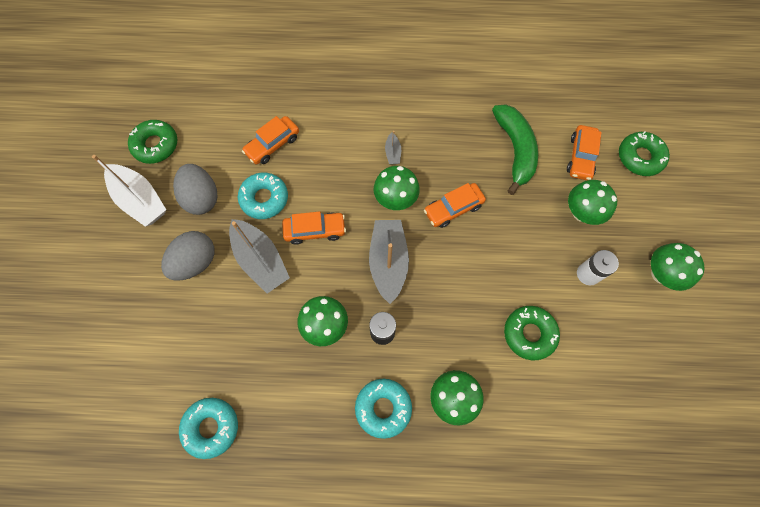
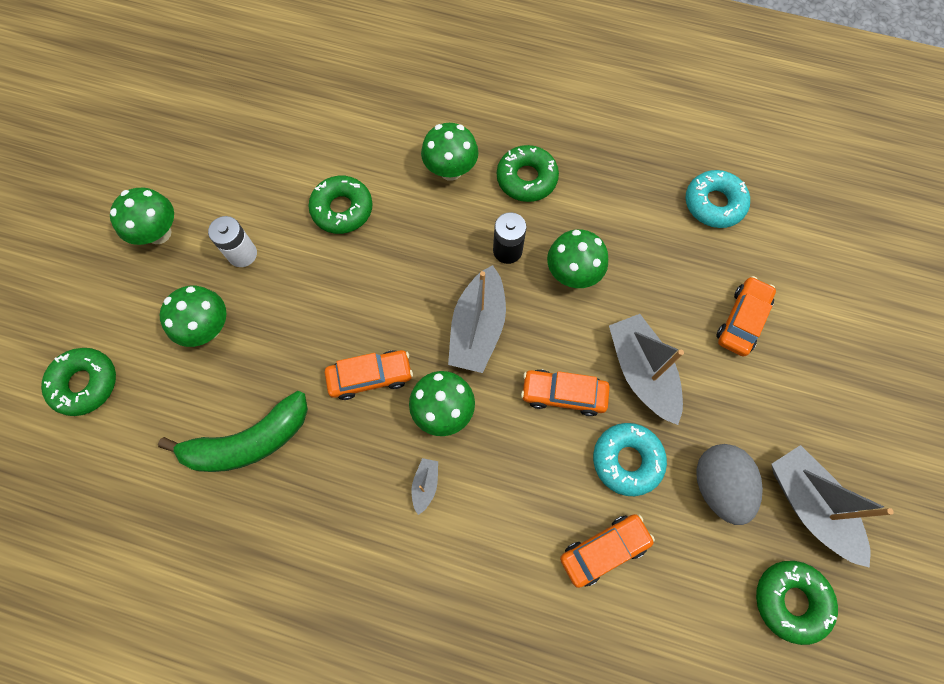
camera: 165 degrees left, 0 degrees up
(140, 200) = (809, 505): white boat -> grey boat
(195, 262) = (728, 391): grey egg -> none
(383, 408) = (526, 178): turquoise donut -> green donut
(515, 150) = (248, 441): green banana -> green banana turned 120 degrees counterclockwise
(580, 157) = (164, 406): orange car -> orange car (742, 320)

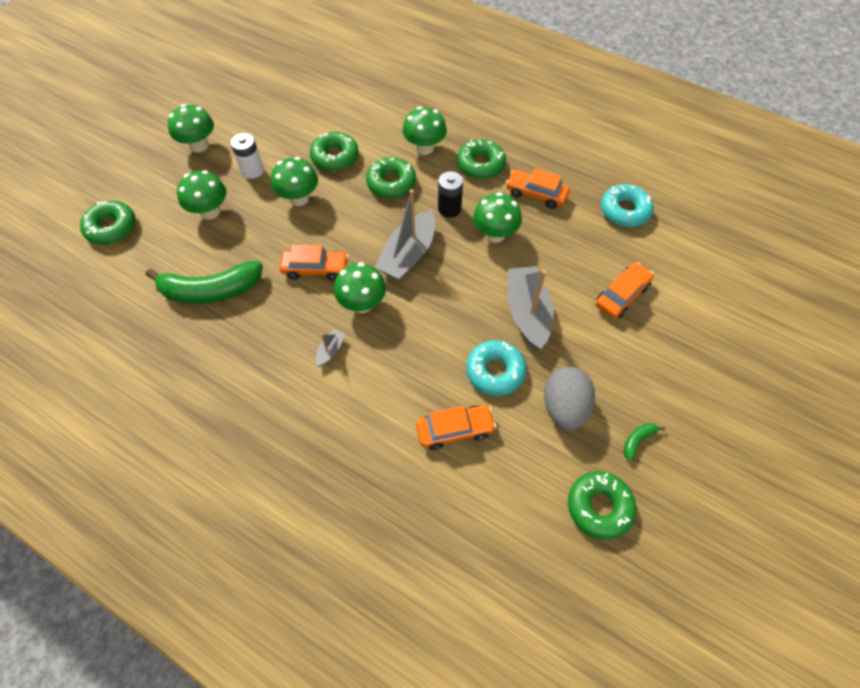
camera: 15 degrees right, 10 degrees down
(316, 281) = (299, 198): none -> green mushroom
(425, 231) = (391, 183): none -> green donut
(563, 394) = (459, 314): orange car -> orange car (536, 194)
(809, 505) = (637, 440): grey boat -> green banana

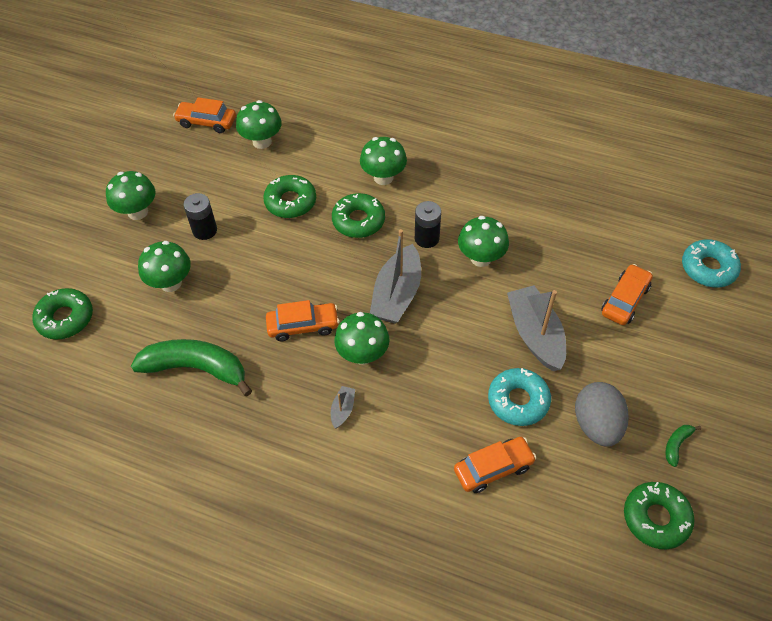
camera: 10 degrees left, 5 degrees down
(211, 290) = (196, 368): green banana -> green banana turned 150 degrees counterclockwise
(252, 170) = (205, 230): white battery -> black battery
(299, 198) = (264, 253): green mushroom -> green mushroom (262, 141)
(480, 165) = (447, 186): green donut -> none
(536, 194) = (512, 209): orange car -> orange car (206, 122)
(624, 211) = (605, 212): turquoise donut -> turquoise donut (708, 268)

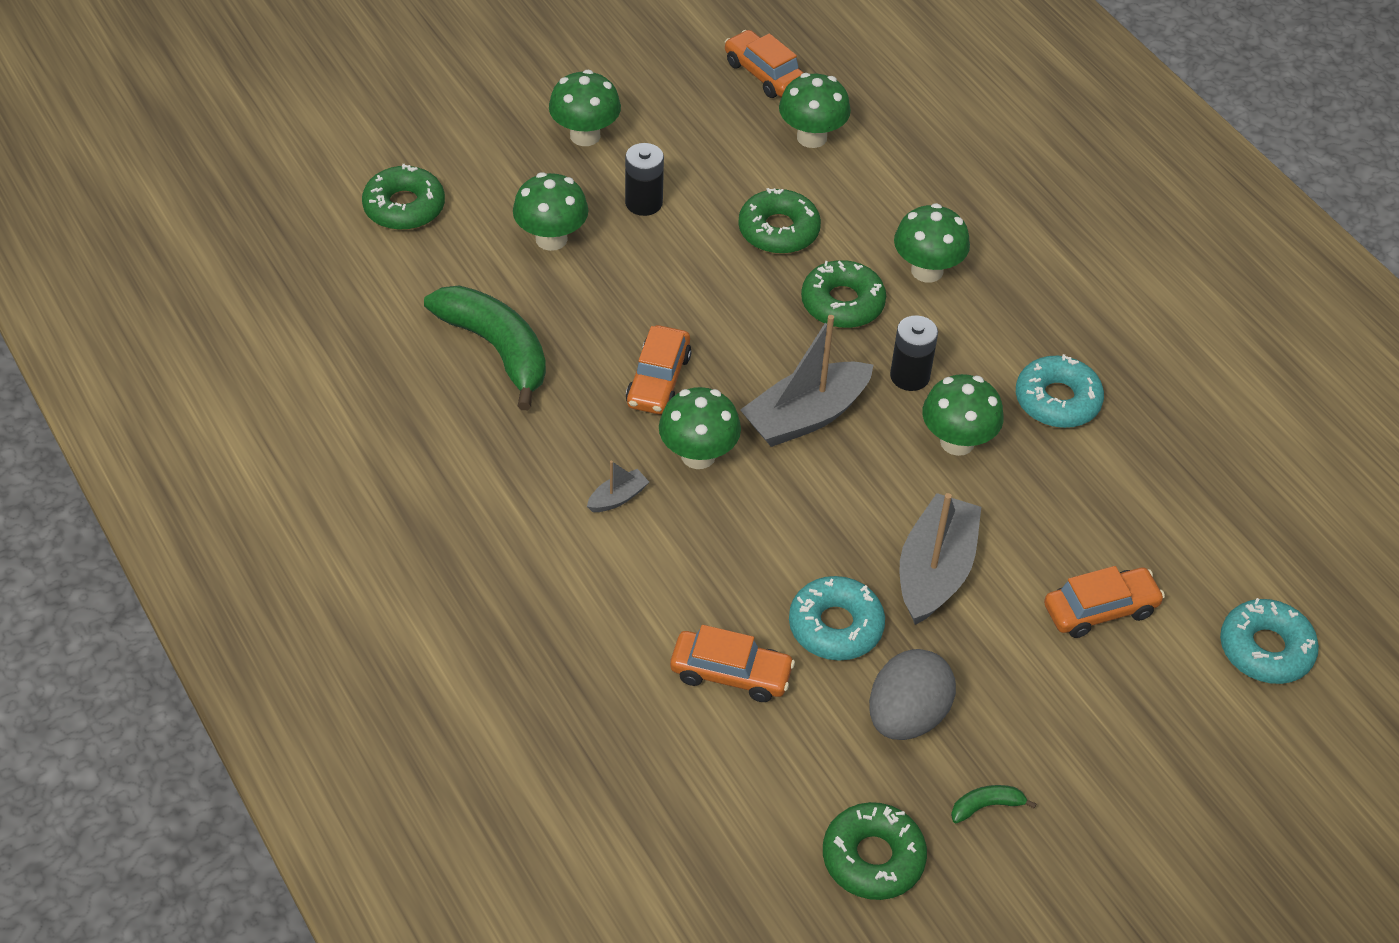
camera: 35 degrees right, 5 degrees down
(303, 326) = (658, 380): orange car -> orange car turned 75 degrees clockwise
(505, 205) = (1057, 400): none -> turquoise donut

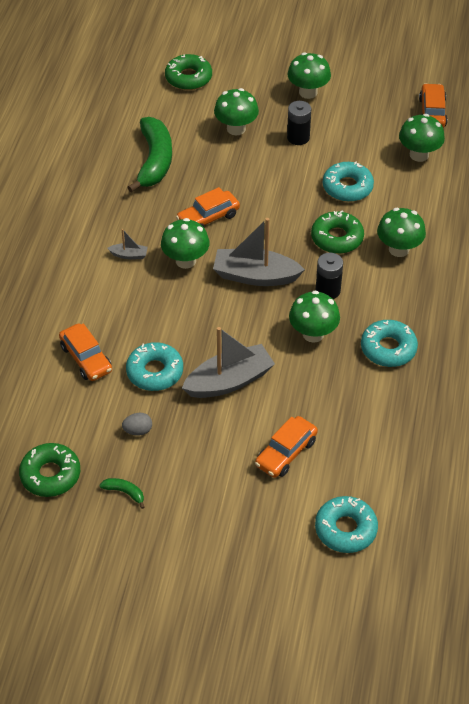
camera: 45 degrees right, 0 degrees up
(778, 230) = (347, 187): green donut -> turquoise donut
(906, 716) = (138, 431): grey egg -> grey egg, size x0.49
(1100, 610) = (286, 453): orange car -> orange car turned 105 degrees clockwise

